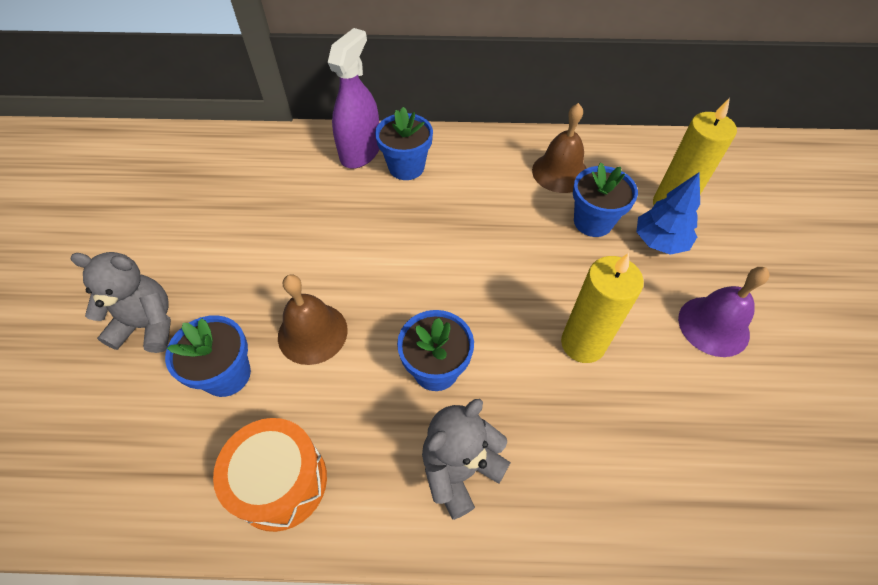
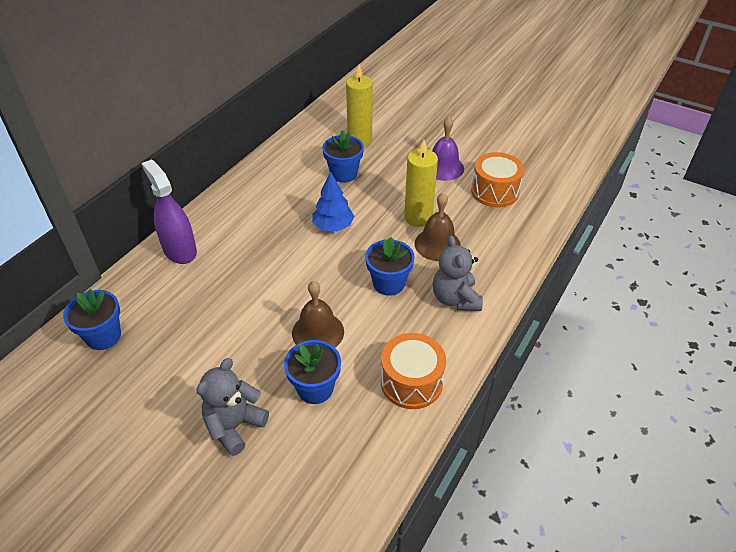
camera: 60 degrees left, 10 degrees down
(406, 167) = (219, 233): blue flower pot -> blue flower pot (103, 336)
(560, 172) = (295, 168): brown bell -> brown bell (437, 244)
(659, 241) = (379, 157): blue tree -> blue tree (333, 226)
(728, 422) = (494, 191): none -> orange drum

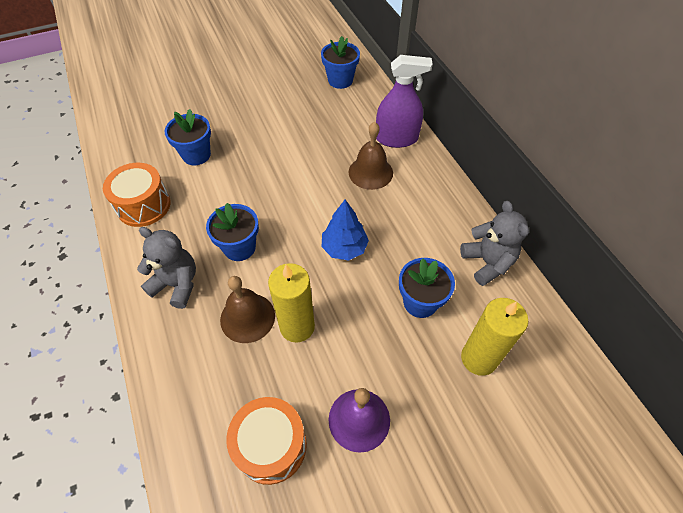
camera: 125 degrees right, 10 degrees up
(234, 426) = (212, 110): grey teddy bear -> grey teddy bear (487, 263)
(318, 332) = (238, 178): brown bell -> brown bell (370, 172)

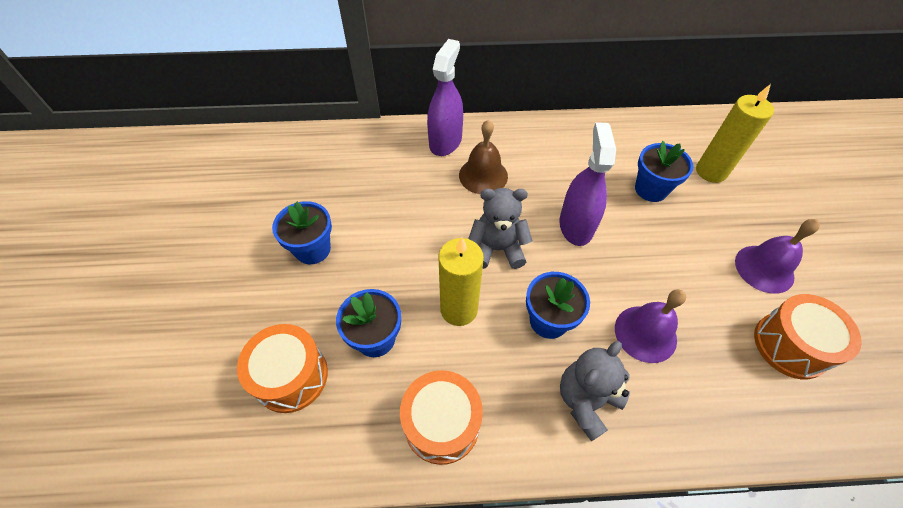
camera: 70 degrees left, 0 degrees up
(160, 126) = (291, 376): none -> orange drum
(247, 317) = (645, 333): brown bell -> purple bell
(297, 327) = (663, 291): yellow candle -> yellow candle (459, 309)
(340, 80) = (327, 158): blue flower pot -> blue flower pot (313, 249)
(344, 248) = (576, 225): blue tree -> purple spray bottle
(487, 263) = (618, 133): grey teddy bear -> grey teddy bear (497, 249)

